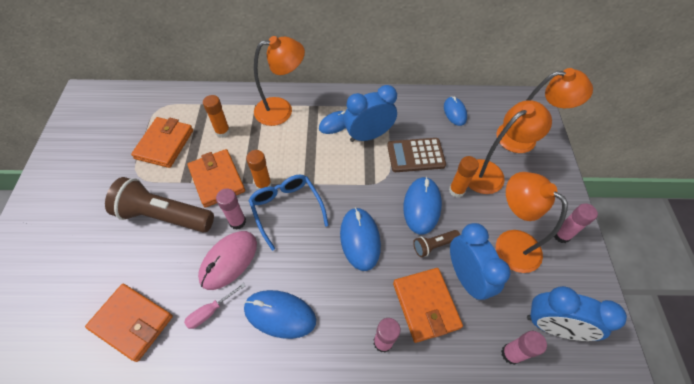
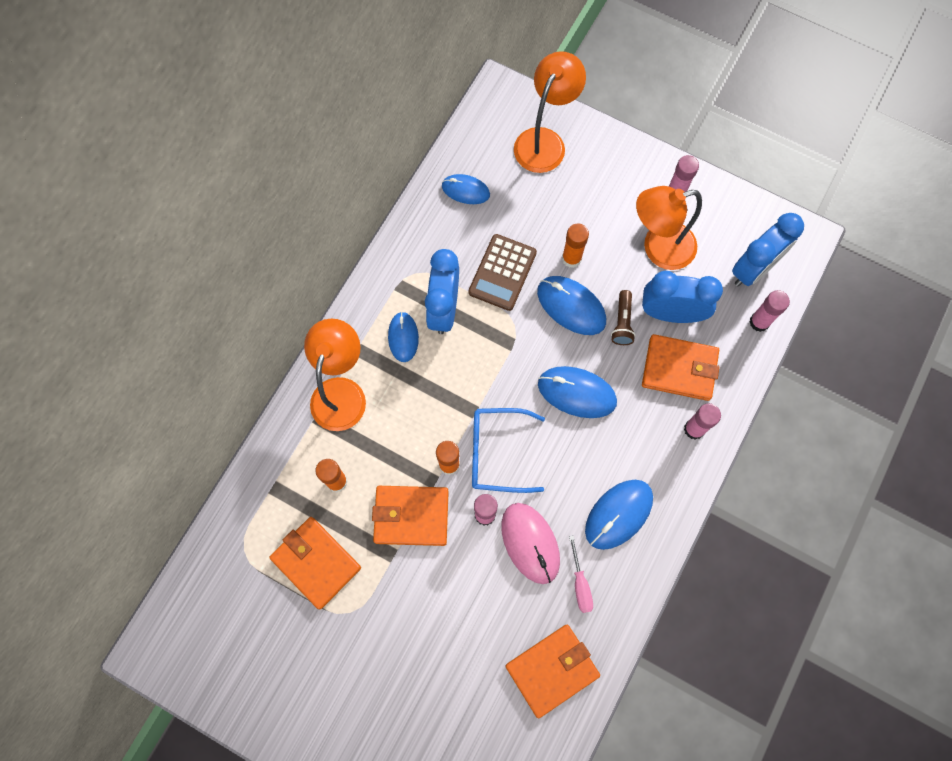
camera: 60 degrees left, 15 degrees up
(164, 216) = (431, 596): brown flashlight -> none
(490, 172) = (568, 209): orange lamp -> none

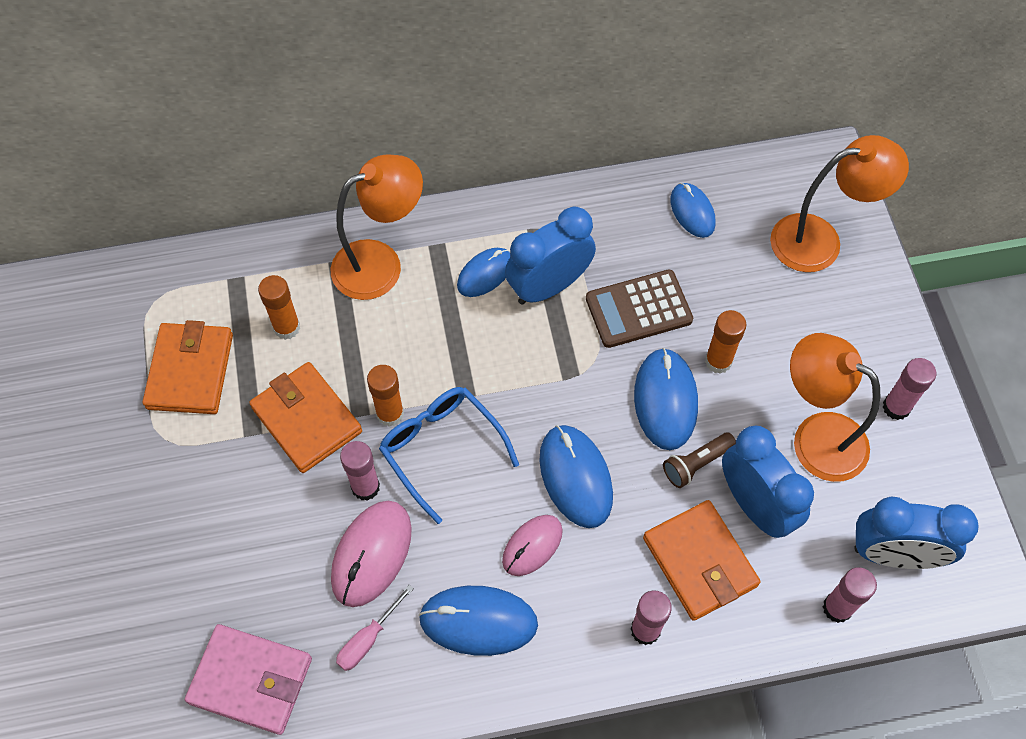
camera: 50 degrees right, 10 degrees down
(552, 670) = (251, 680): orange wallet -> pink wallet
(598, 449) = (532, 546): none -> pink mouse

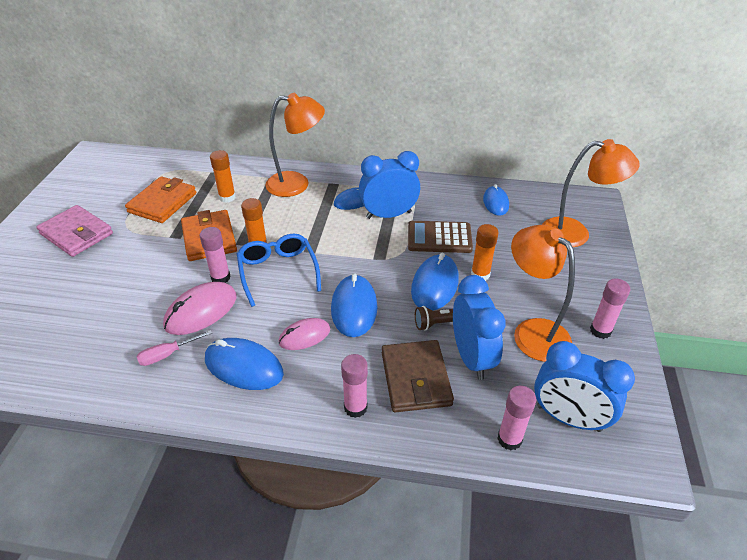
camera: 20 degrees right, 20 degrees down
(251, 680) = (81, 354): pink wallet -> pink wallet (76, 234)
(699, 562) = (415, 379): orange wallet -> brown wallet

